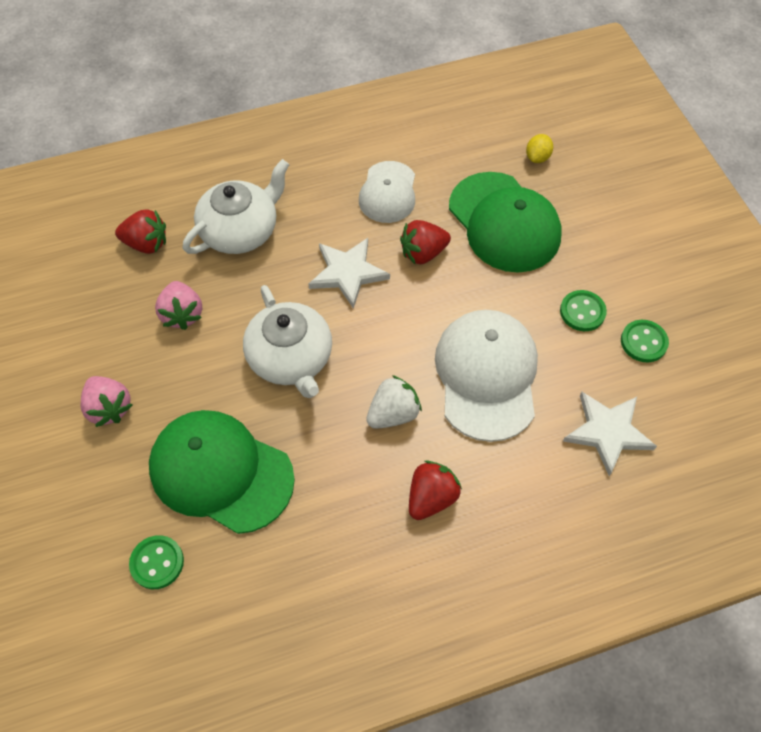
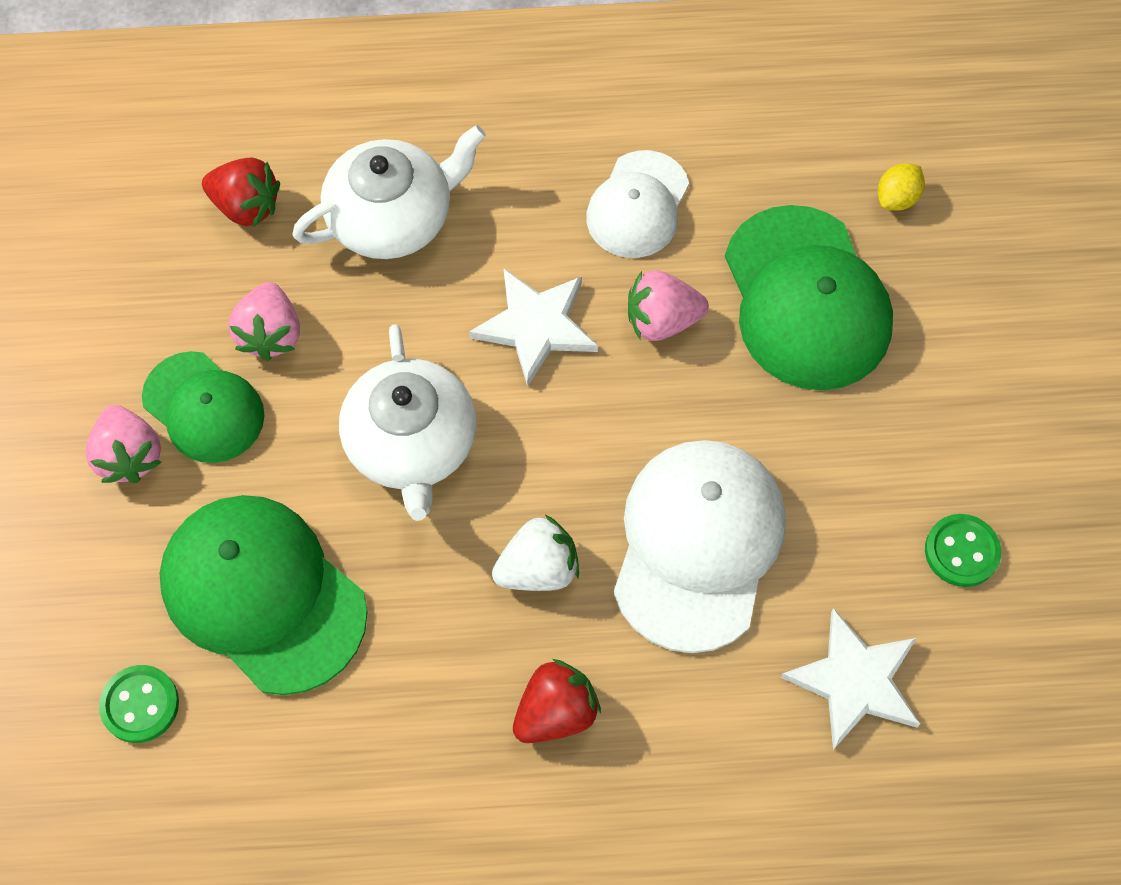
camera: 15 degrees right, 5 degrees up
(151, 367) = (204, 407): none -> green cap
(423, 253) = (662, 321): red strawberry -> pink strawberry
(582, 312) = (881, 478): green button -> none

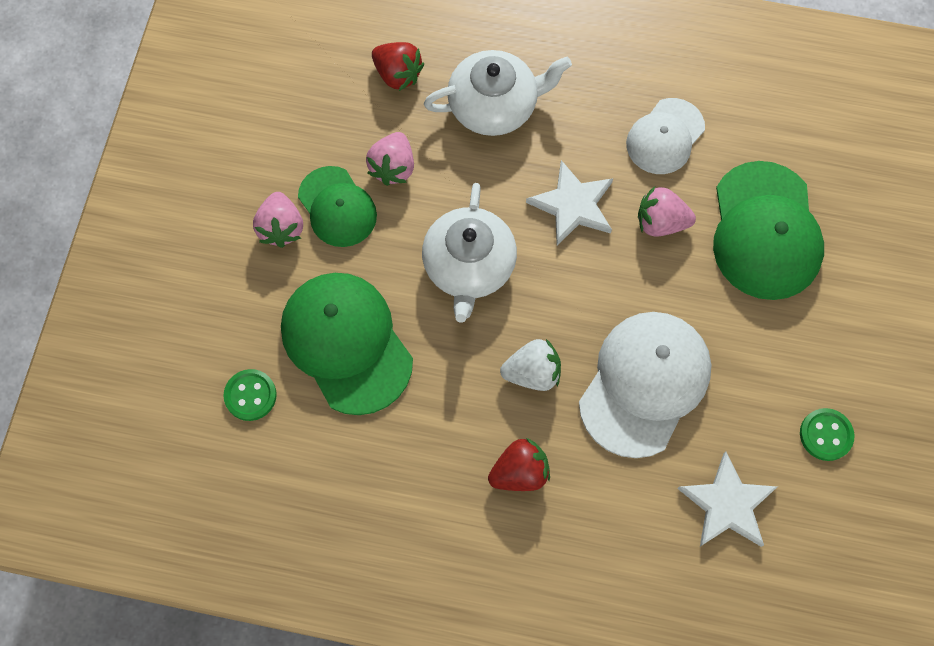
camera: 15 degrees right, 5 degrees up
(897, 198) = (849, 175): yellow lemon -> none

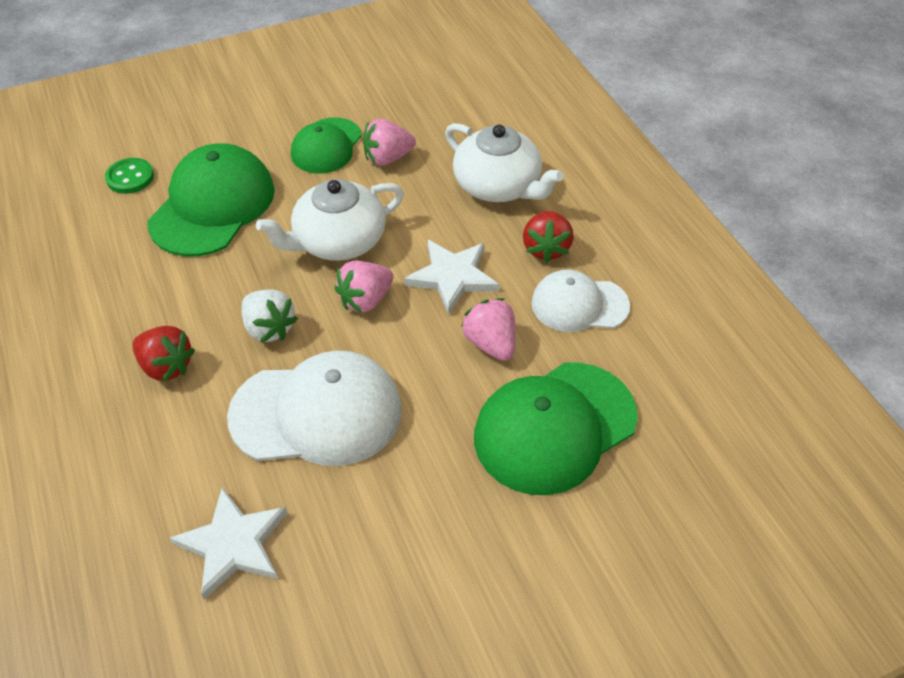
camera: 55 degrees right, 20 degrees down
(281, 228) = (283, 127): pink strawberry -> pink strawberry (365, 300)
(398, 75) = (470, 123): red strawberry -> red strawberry (546, 248)
(825, 435) = (370, 596): green button -> none

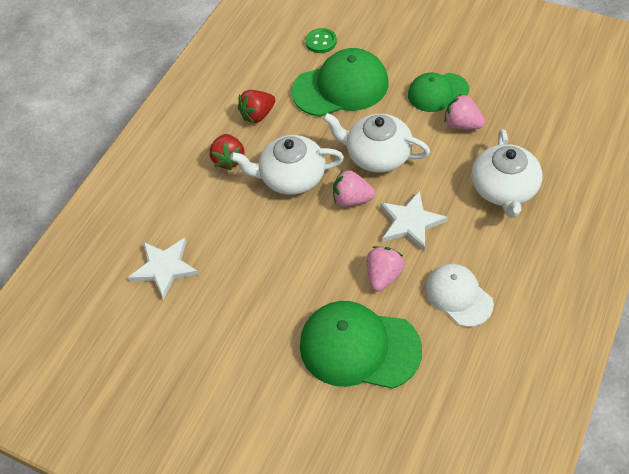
camera: 55 degrees right, 5 degrees up
(269, 328) = (291, 177): white strawberry -> white teapot
(317, 413) = (263, 238): white cap -> none
(546, 248) = (482, 248): red strawberry -> red strawberry (258, 115)

